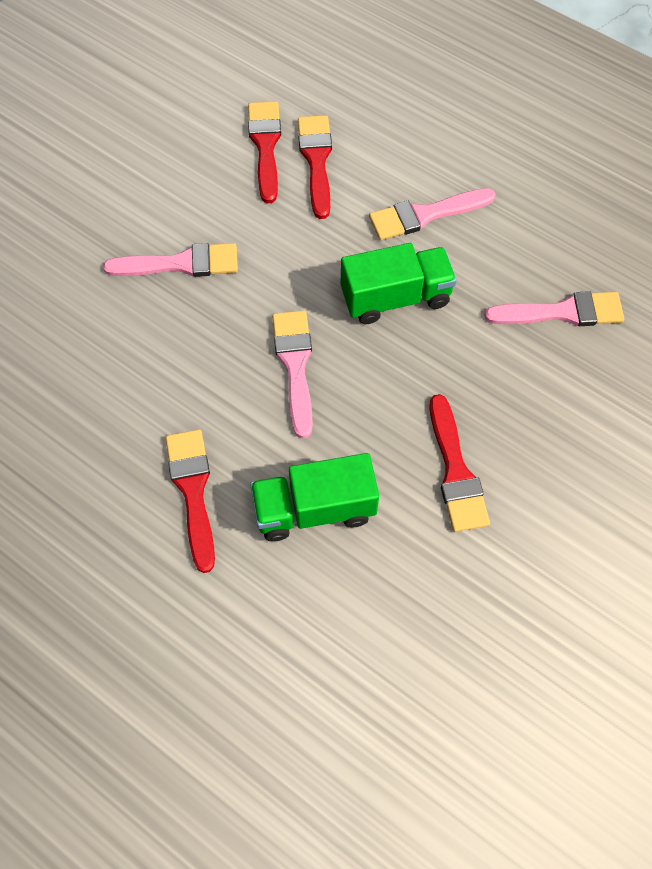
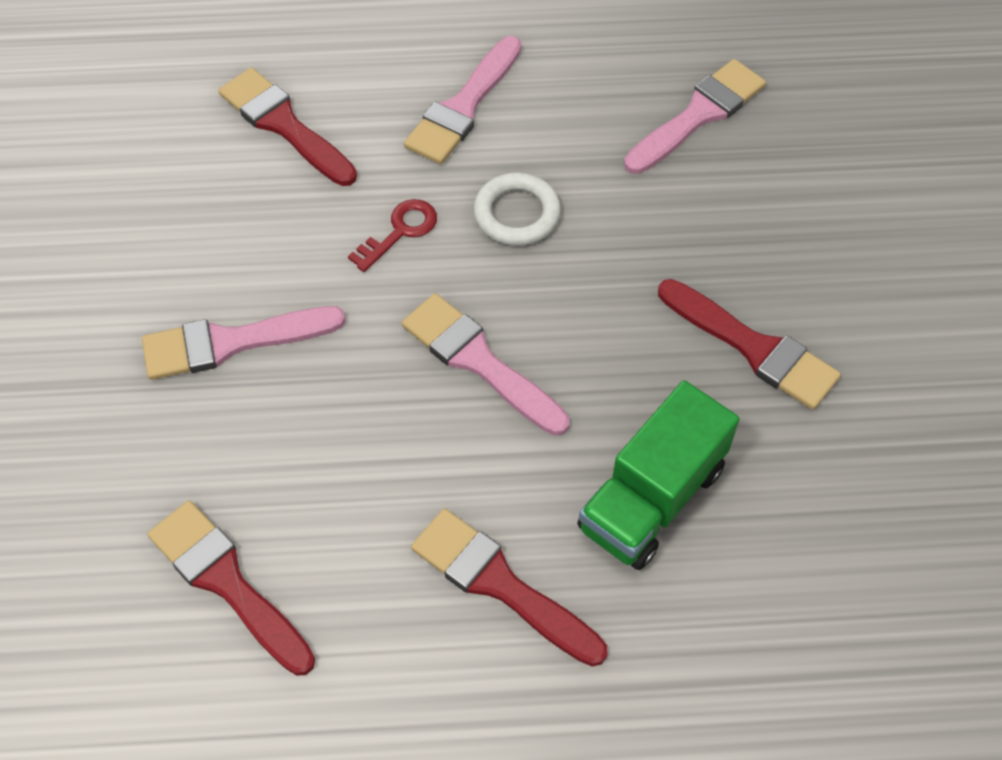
camera: 40 degrees left, 5 degrees down
(180, 264) = (232, 342): pink brush -> pink brush turned 150 degrees counterclockwise
(265, 146) = (206, 146): red brush -> red brush (227, 582)
(321, 263) = (400, 232): none -> red key
(395, 297) = (517, 214): green truck -> white ring

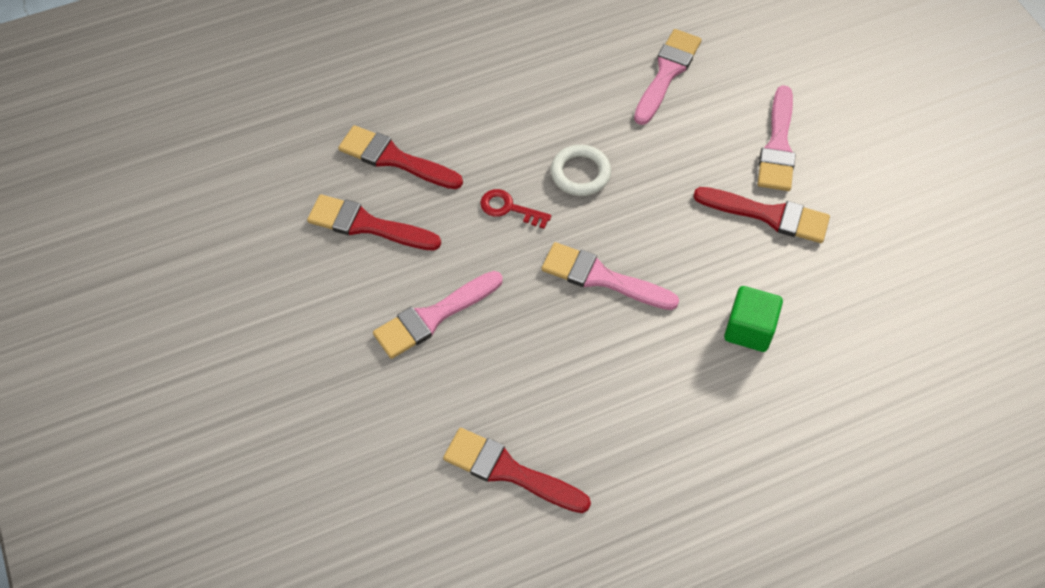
camera: 20 degrees left, 0 degrees up
(400, 232) = (509, 208): red key -> red key turned 90 degrees counterclockwise
(463, 107) = (510, 111): pink brush -> pink brush (778, 145)
(500, 584) = (681, 413): red brush -> red brush (367, 225)
(651, 498) = (749, 329): green truck -> green cube

